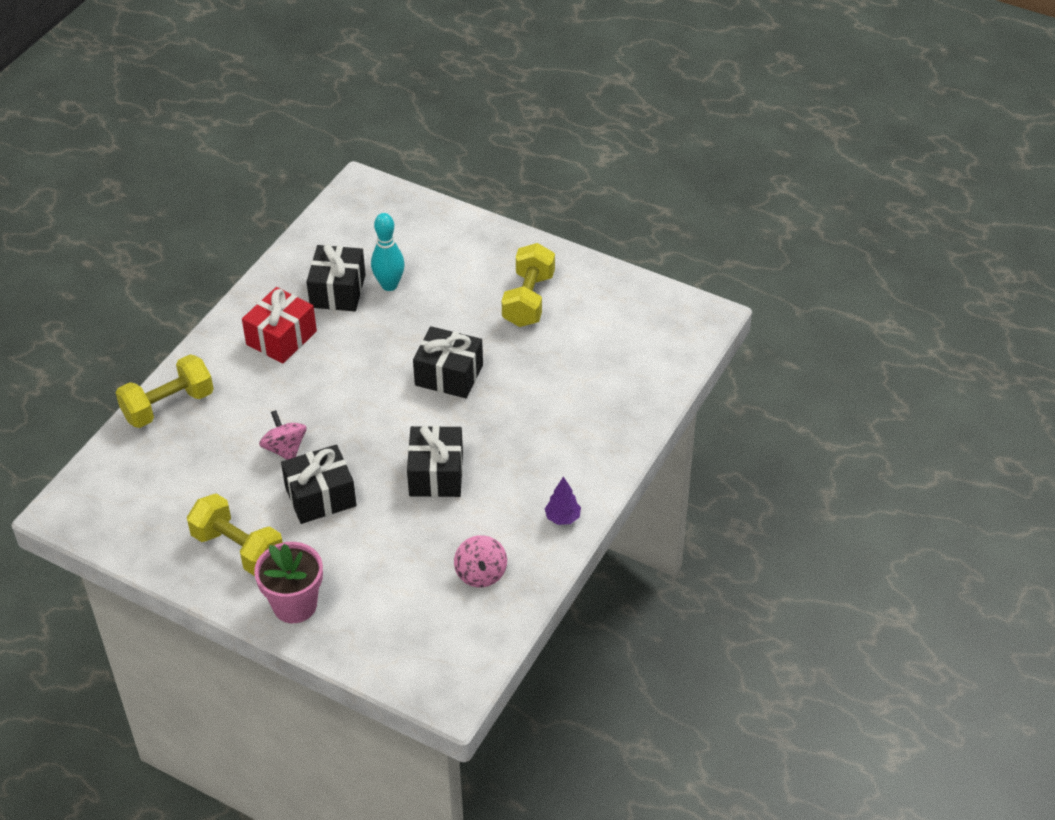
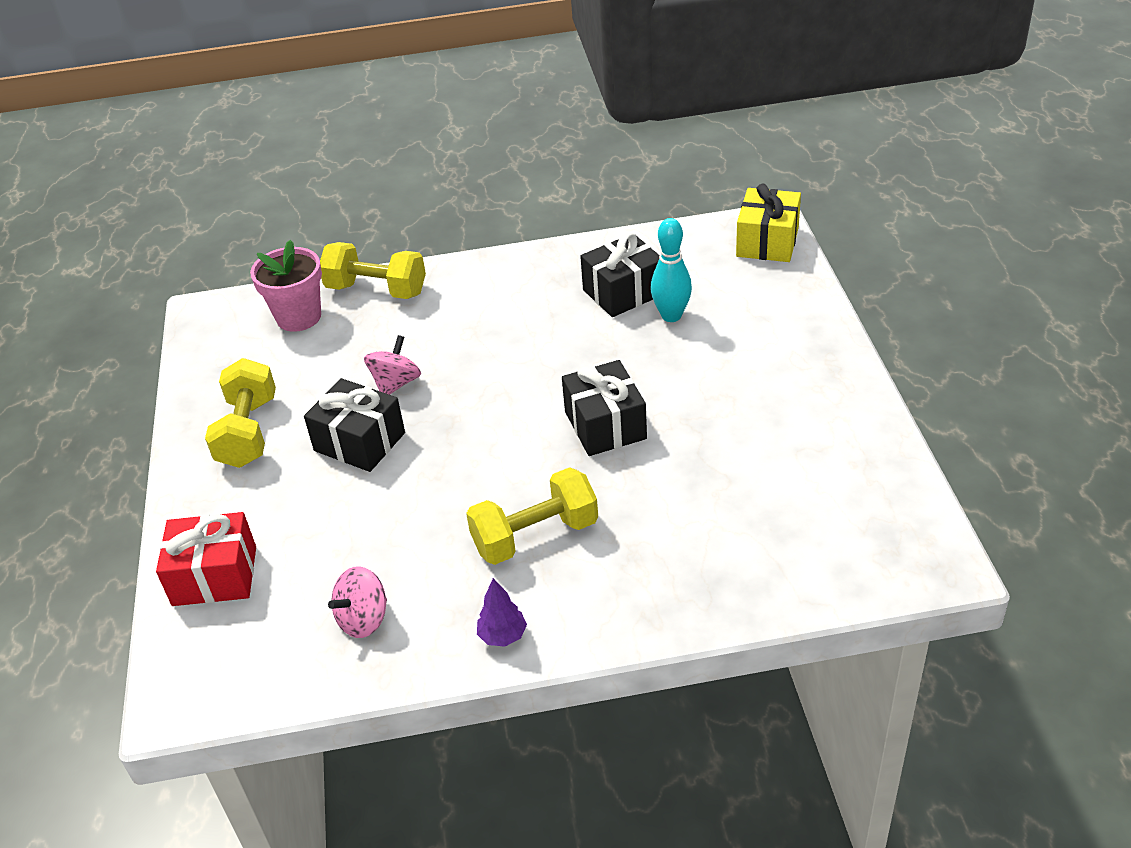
camera: 55 degrees right, 5 degrees down
(281, 338) = (526, 298): red gift -> red gift (214, 576)
(294, 605) = (210, 510): pink flower pot -> pink flower pot (299, 317)
(377, 199) = (767, 242): none -> yellow gift
(436, 474) = (465, 500): black gift -> none
(528, 300) = (774, 414): yellow dumbbell -> yellow dumbbell (535, 536)

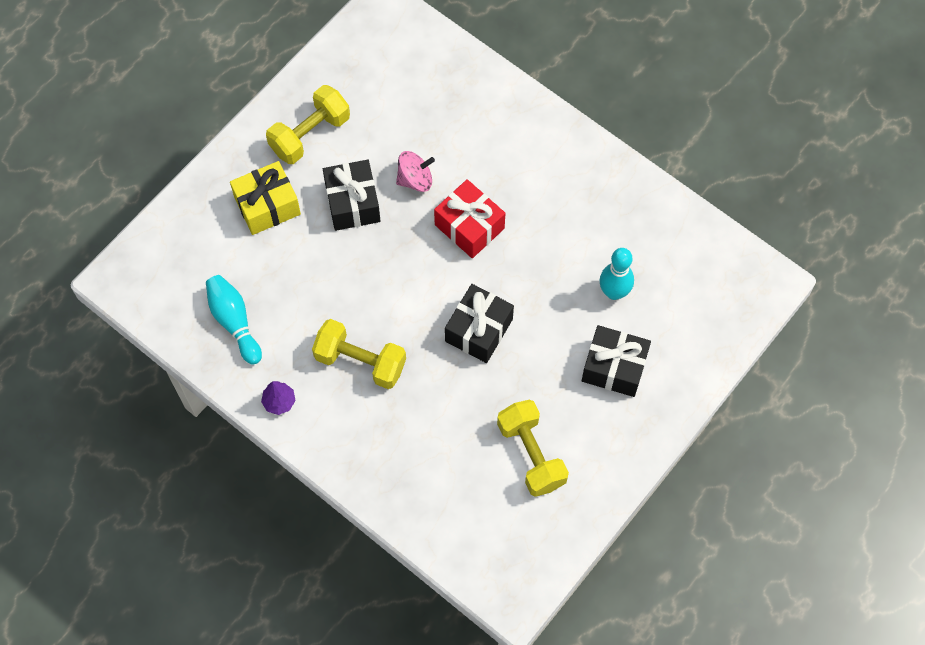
camera: 45 degrees right, 25 degrees up
(214, 576) = (201, 220): red gift -> red gift (469, 226)
(299, 317) = (425, 67): pink flower pot -> none
(363, 619) = (234, 322): pink spinning top -> turquoise bowling pin
(376, 290) = (488, 90): yellow dumbbell -> yellow dumbbell (531, 454)
(623, 292) = (613, 244): black gift -> black gift (614, 367)
(767, 242) = (747, 296): yellow gift -> yellow gift (267, 206)

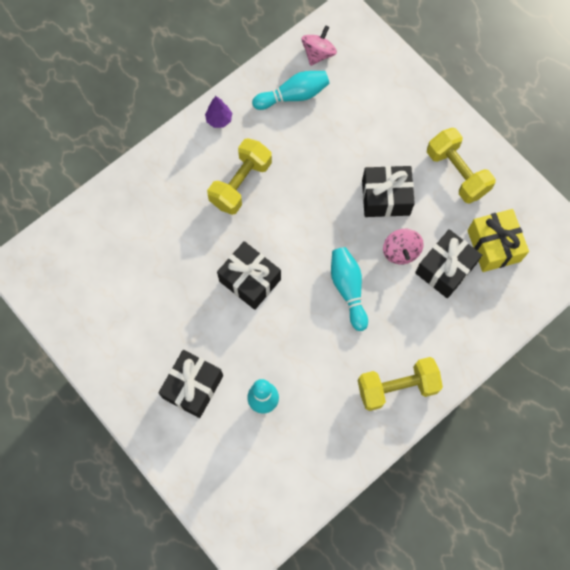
camera: 100 degrees right, 5 degrees up
(172, 303) = (318, 54): none -> pink spinning top
(267, 206) = (393, 131): yellow gift -> yellow gift (493, 246)
(427, 133) = (445, 269): none -> black gift
(469, 226) = (348, 289): red gift -> turquoise bowling pin
(531, 454) = (132, 302): yellow dumbbell -> yellow dumbbell (397, 387)

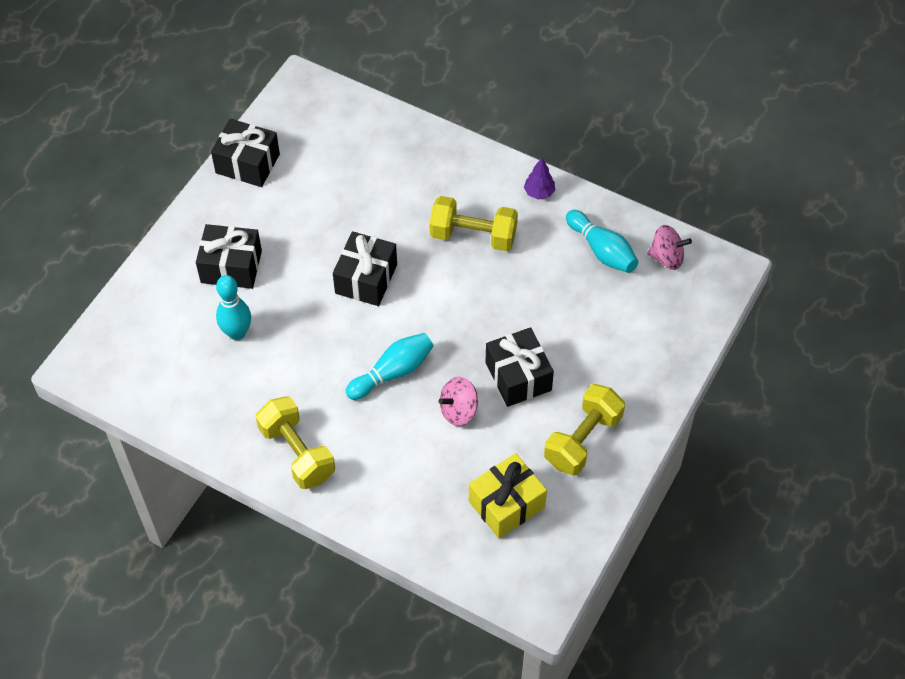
camera: 70 degrees right, 15 degrees down
(445, 269) = (456, 461): black gift -> black gift (247, 163)

